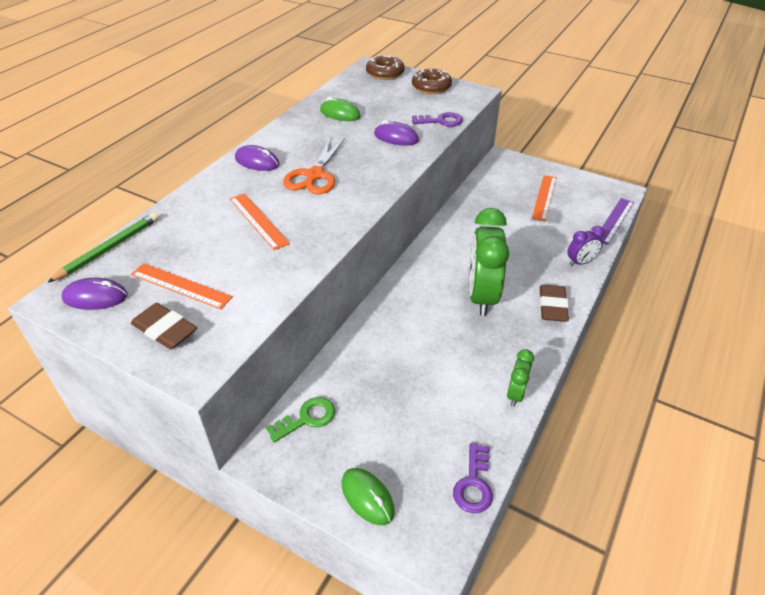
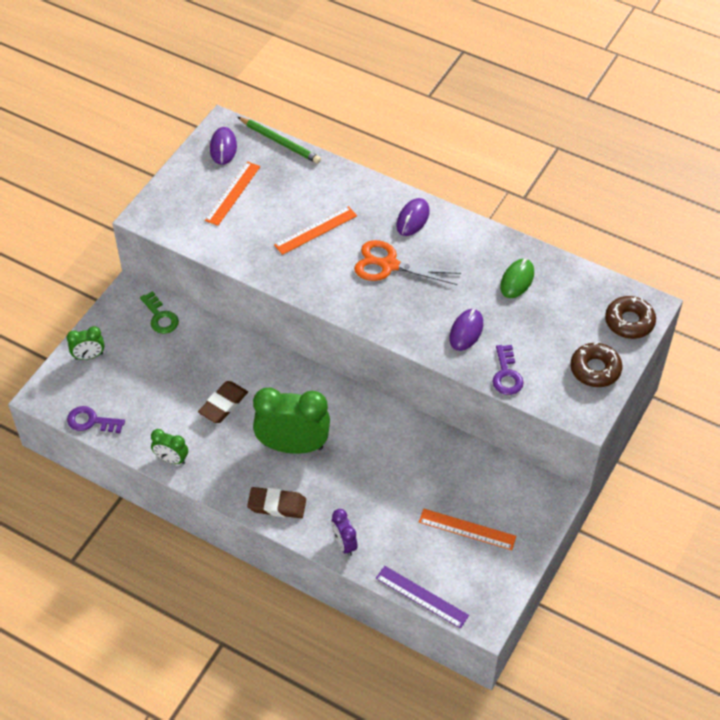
camera: 90 degrees right, 10 degrees up
(165, 330) = (186, 193): brown eraser -> brown eraser (223, 404)
(367, 497) = (89, 356): green mouse -> green clock

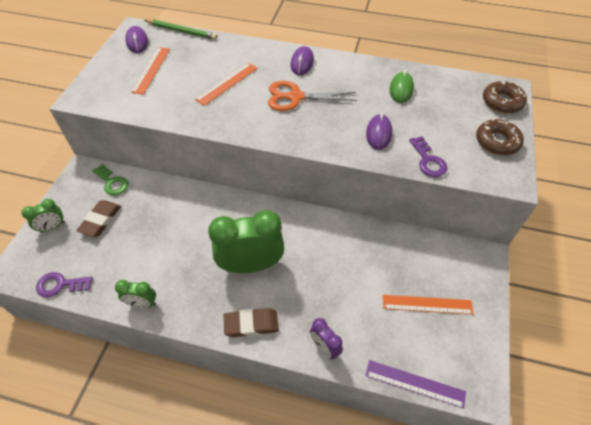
camera: 15 degrees left, 0 degrees up
(223, 404) = (180, 242): brown eraser -> brown eraser (100, 220)

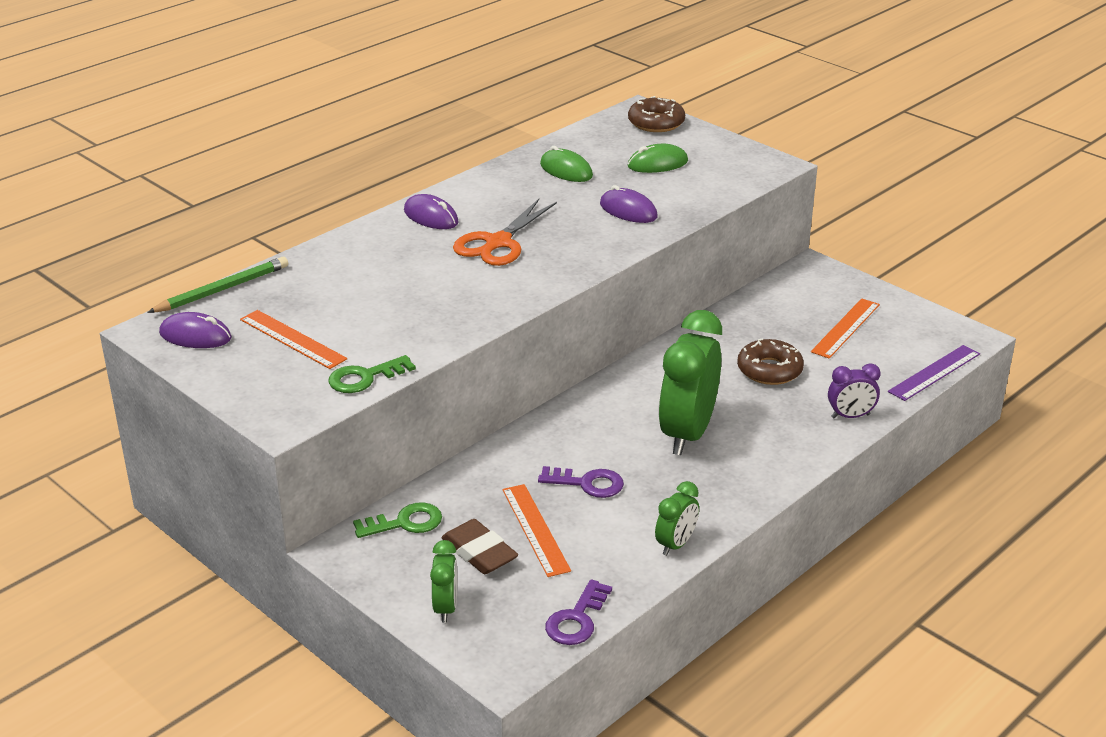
camera: 60 degrees left, 20 degrees down
(129, 107) = (365, 378): none -> green key
(227, 84) = (407, 284): orange ruler -> orange ruler (535, 529)
(251, 324) = (779, 460): brown eraser -> none
(428, 161) = (702, 197): purple key -> purple key (587, 483)
(450, 123) = (657, 164): none -> green mouse
(497, 142) = (713, 150): brown donut -> brown donut (769, 370)

